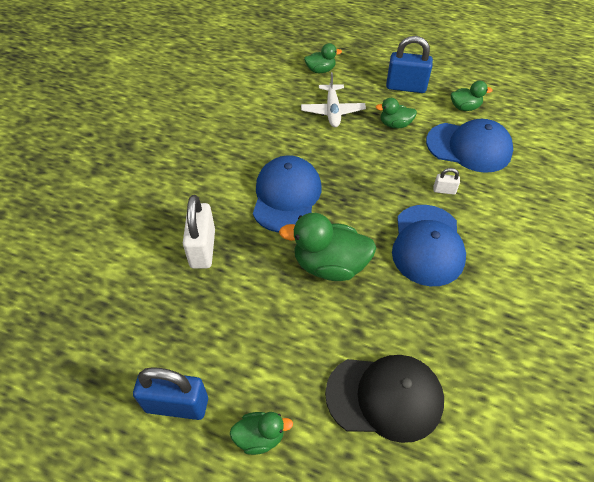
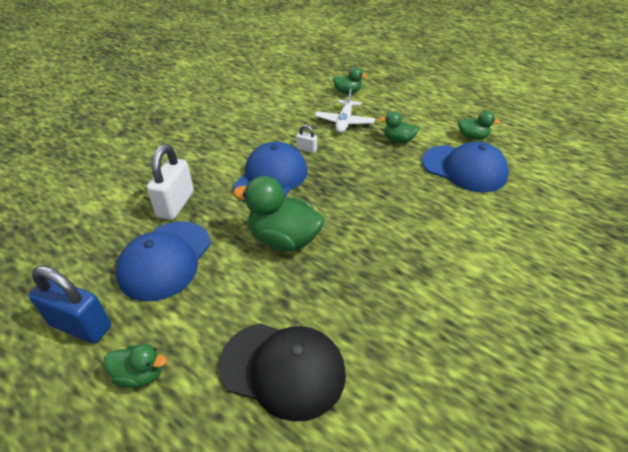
camera: 15 degrees right, 10 degrees down
(406, 87) = (421, 114): blue padlock -> none
(427, 245) = (388, 241): blue cap -> blue cap (165, 260)
(444, 190) = (424, 199): white padlock -> white padlock (306, 149)

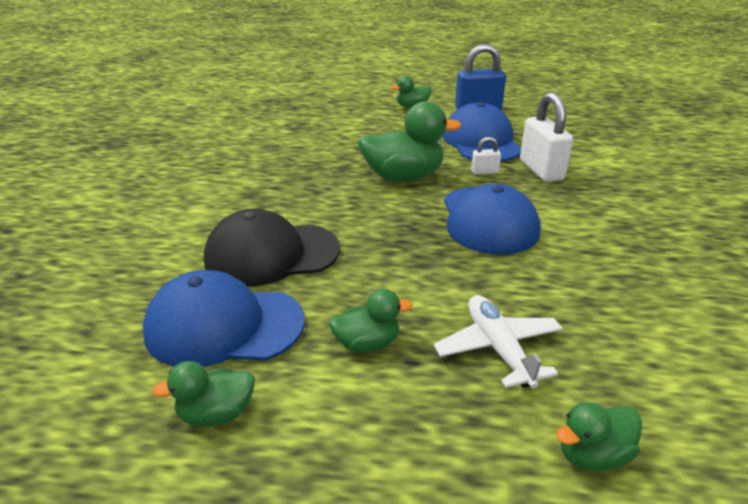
camera: 150 degrees right, 10 degrees down
(283, 369) = (329, 127): black cap -> black cap (271, 254)
(306, 149) = (495, 270): white padlock -> white padlock (484, 172)

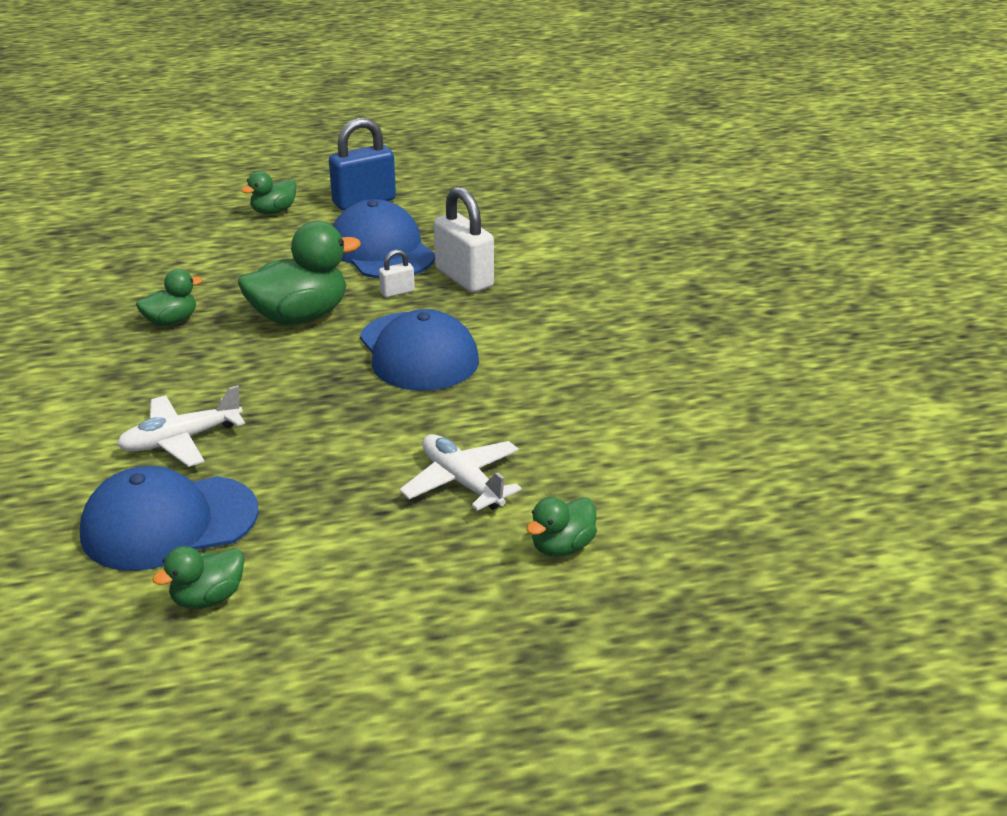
camera: 20 degrees left, 0 degrees up
(271, 254) = (181, 440): black cap -> white plane
(367, 344) = (330, 506): green duck -> green duck (171, 321)

